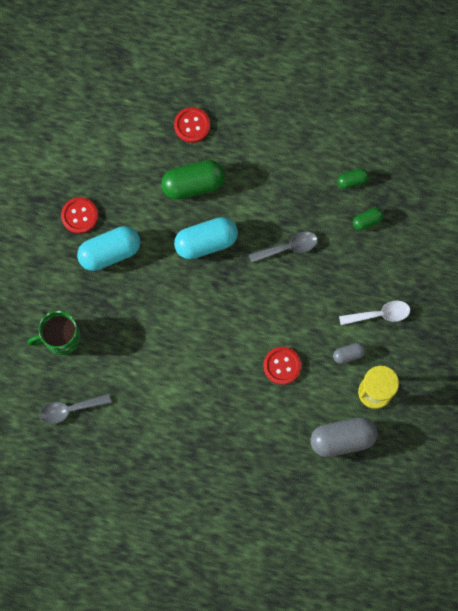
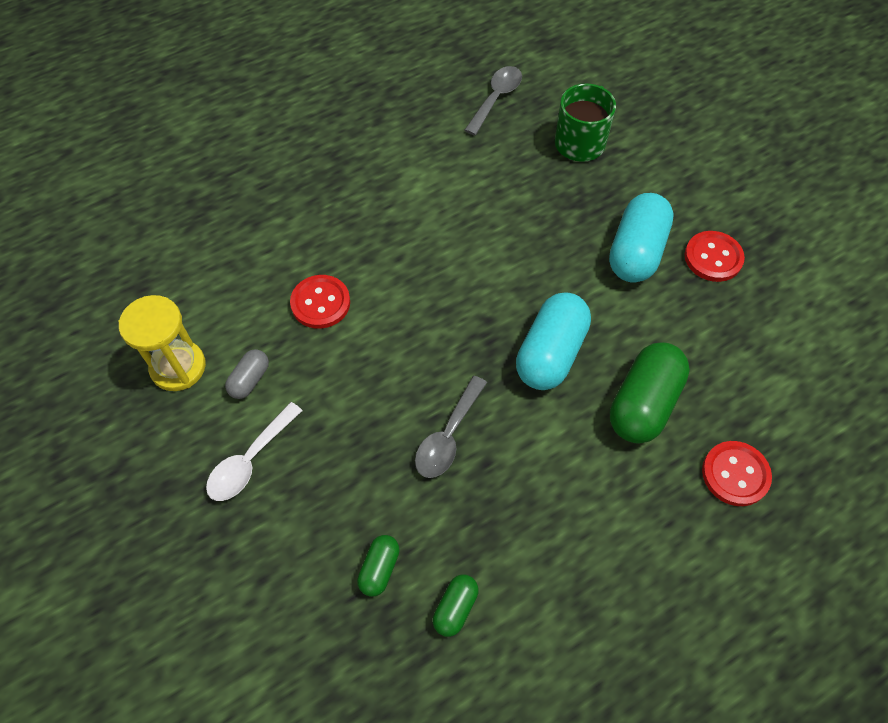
camera: 135 degrees right, 15 degrees down
(342, 439) = (177, 289): grey capsule -> none

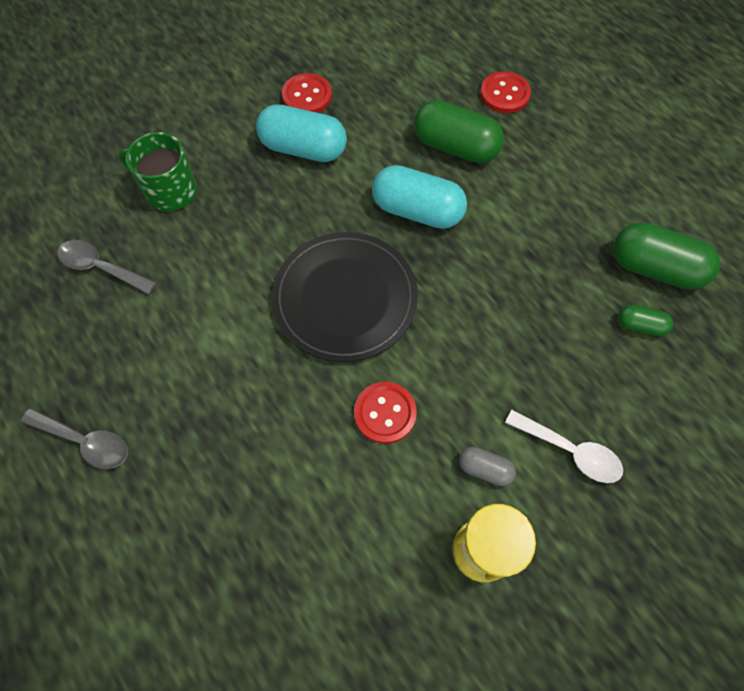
camera: 95 degrees left, 5 degrees up
(446, 279) = (345, 298): none -> black plate
(448, 436) = (511, 284): grey spoon -> grey spoon (85, 441)
(455, 608) = (655, 268): green capsule -> green capsule, size x1.99

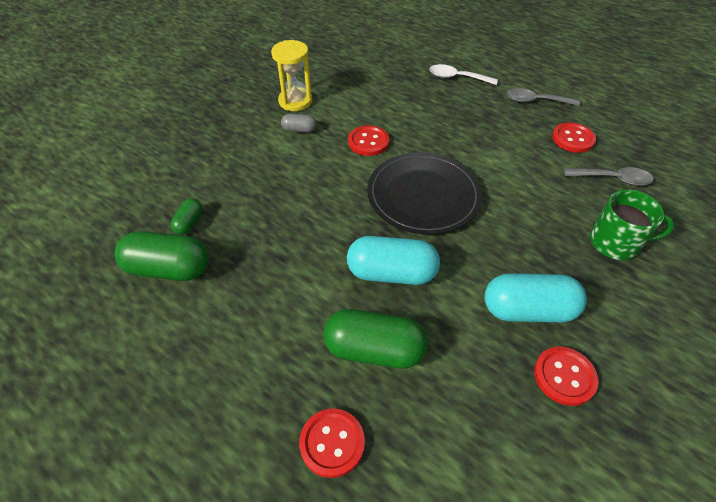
camera: 165 degrees right, 15 degrees down
(94, 345) = (573, 139): none -> red button
(570, 451) = (246, 146): white spoon -> white spoon (457, 78)
(640, 326) = (189, 223): green capsule -> green capsule turned 75 degrees counterclockwise

